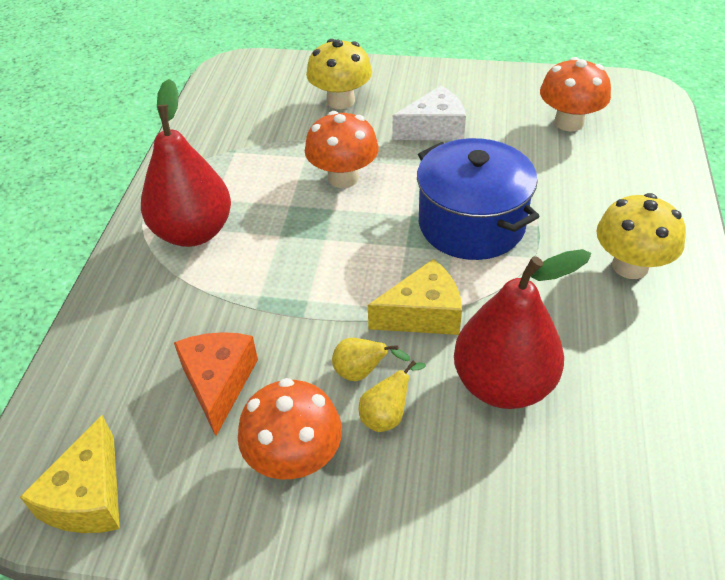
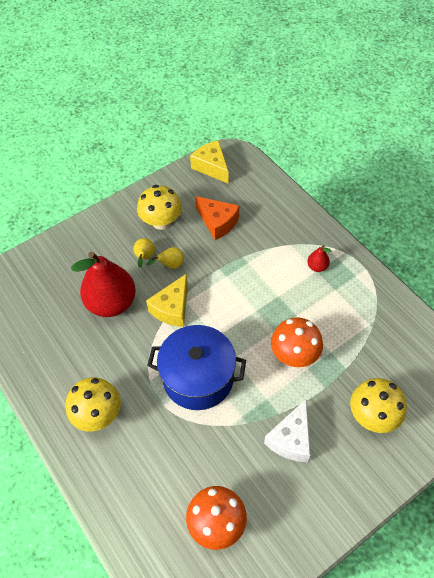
camera: 135 degrees right, 10 degrees up
(193, 232) = (317, 267): red pear -> red pear, size x0.42
(295, 458) = (161, 222): orange mushroom -> yellow mushroom

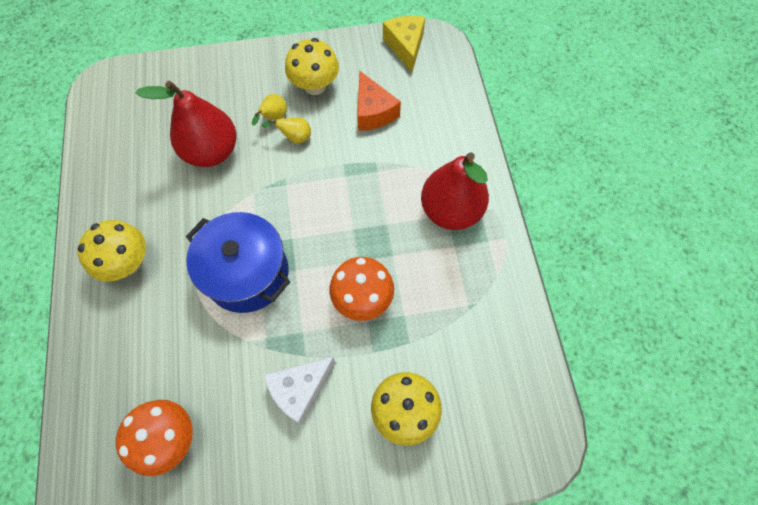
camera: 25 degrees right, 10 degrees up
(172, 308) = (268, 185): yellow cheese -> none
(317, 267) = (451, 211): red pear -> red pear, size x2.35

